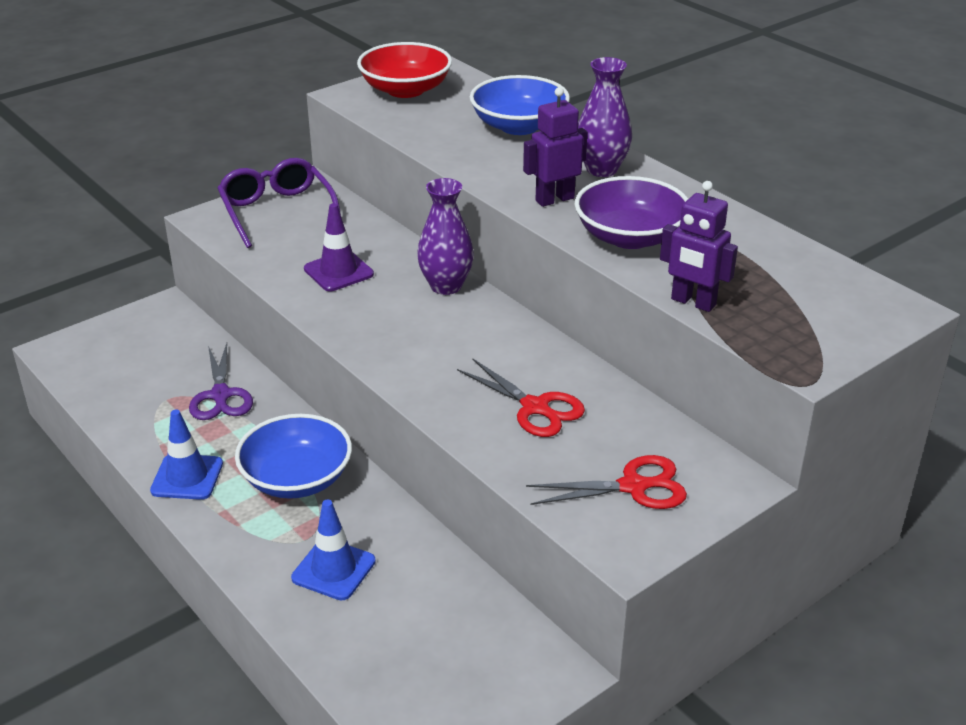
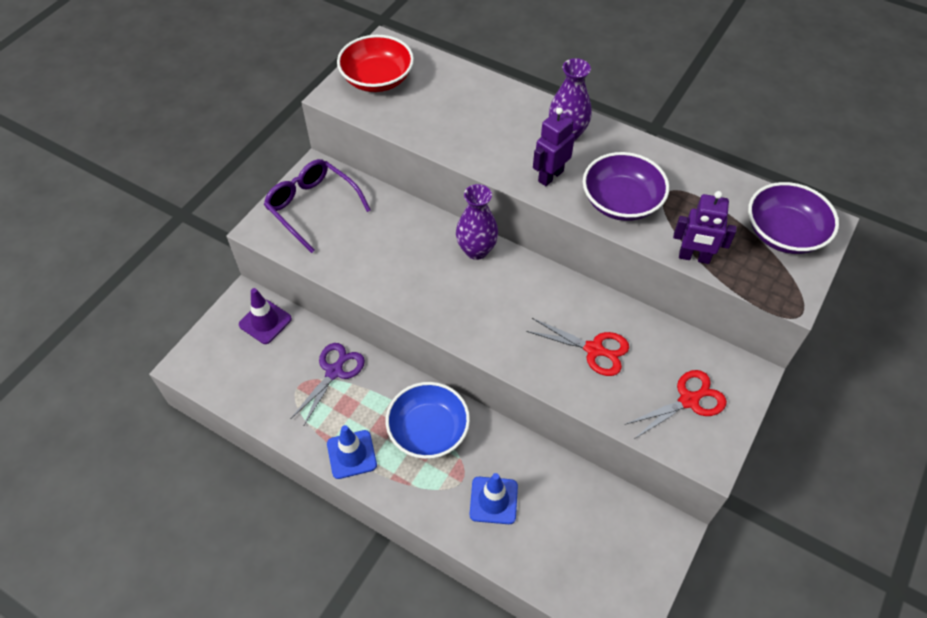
camera: 20 degrees left, 20 degrees up
(220, 395) = (334, 372): purple scissors -> purple scissors turned 120 degrees counterclockwise
(338, 272) = (392, 257): purple traffic cone -> purple traffic cone (265, 322)
(519, 126) = (484, 100): blue bowl -> none
(836, 306) = (784, 233): none -> purple bowl

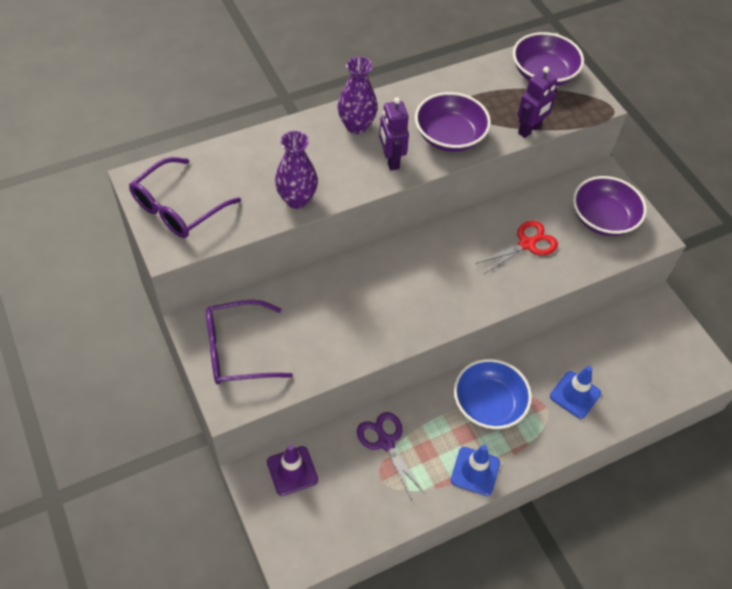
camera: 60 degrees left, 0 degrees up
(377, 79) = (178, 208): red bowl -> purple glasses
(476, 250) = (381, 261): purple vase -> purple vase (297, 199)
(688, 400) = (603, 219): red scissors -> purple bowl

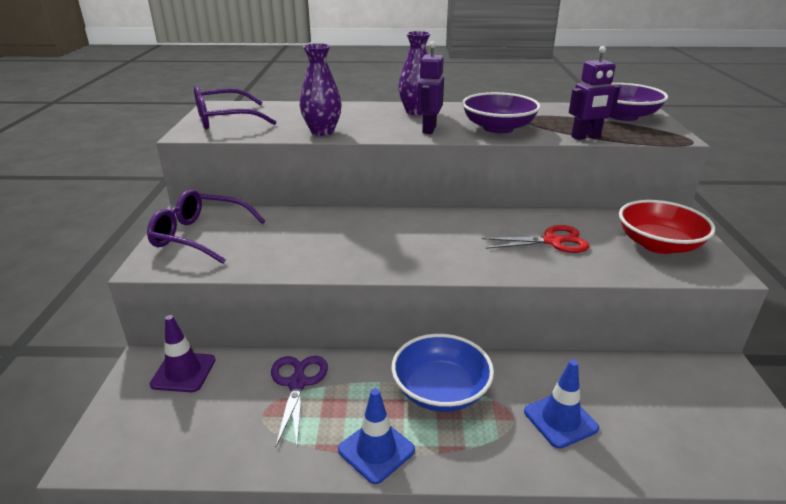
camera: 30 degrees right, 25 degrees down
(603, 219) = (658, 244): purple bowl -> red bowl

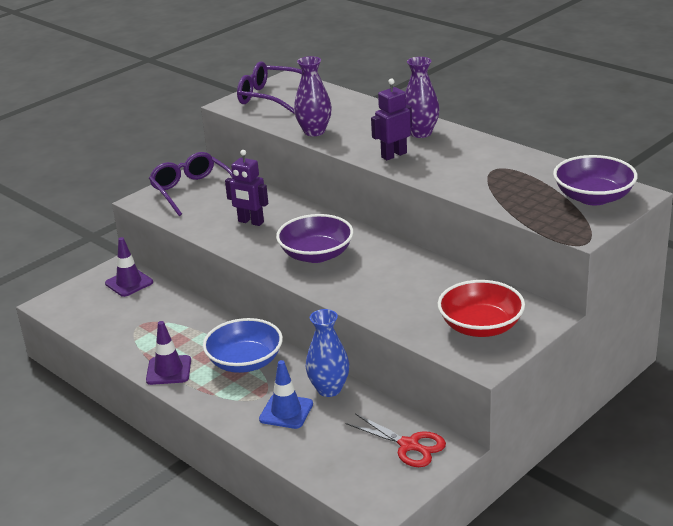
camera: 45 degrees right, 0 degrees up
(297, 383) = (176, 318): purple scissors -> none
(376, 450) = (169, 370): blue traffic cone -> purple traffic cone
(498, 128) = (450, 172): purple bowl -> purple bowl (316, 255)
(552, 241) = (405, 289): red scissors -> red scissors (409, 445)
(554, 372) = (329, 389): none -> blue vase
(586, 137) = (501, 206): purple robot -> purple robot (250, 222)

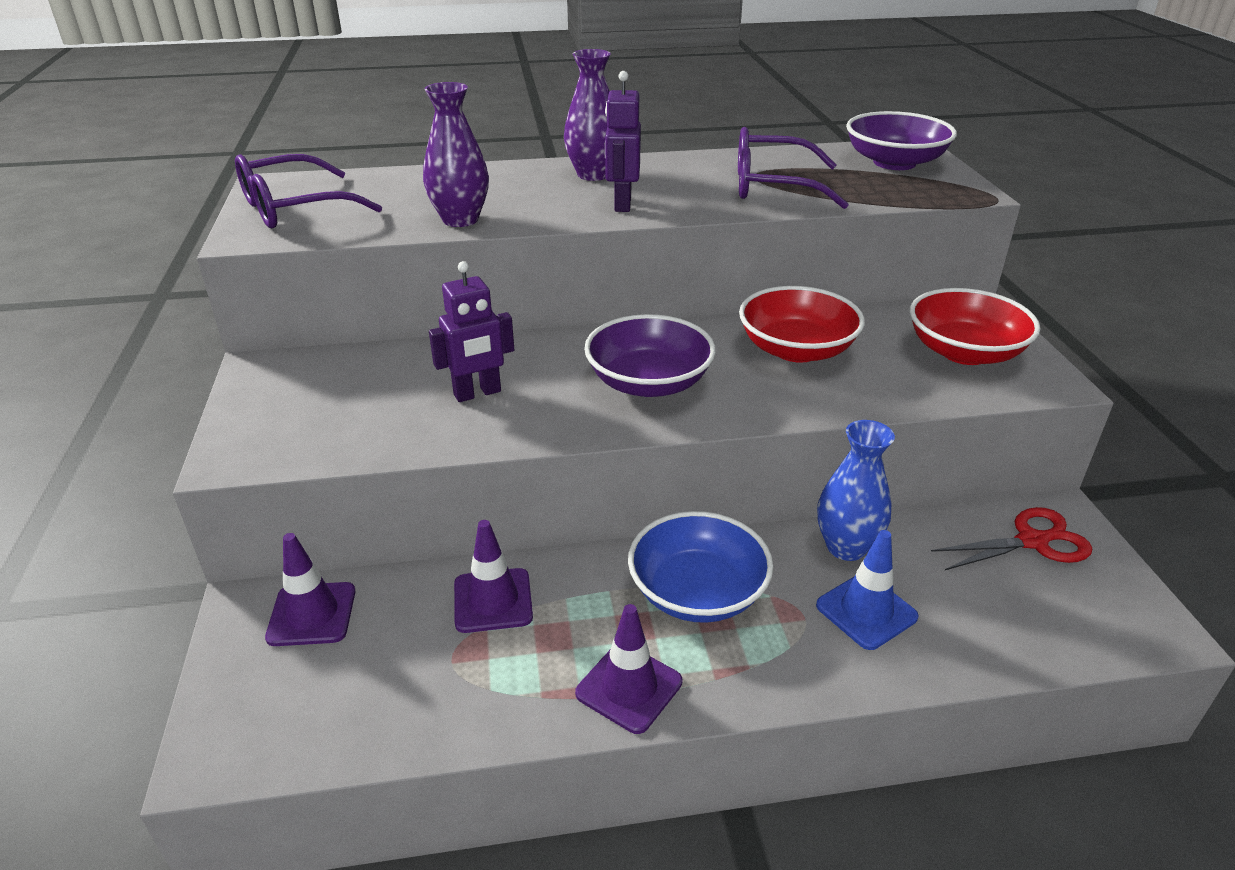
camera: 55 degrees left, 5 degrees up
(181, 316) = (493, 600): none -> purple traffic cone
(192, 191) = (295, 402): purple glasses -> purple glasses (772, 186)
(407, 278) = (796, 349): none -> red bowl

